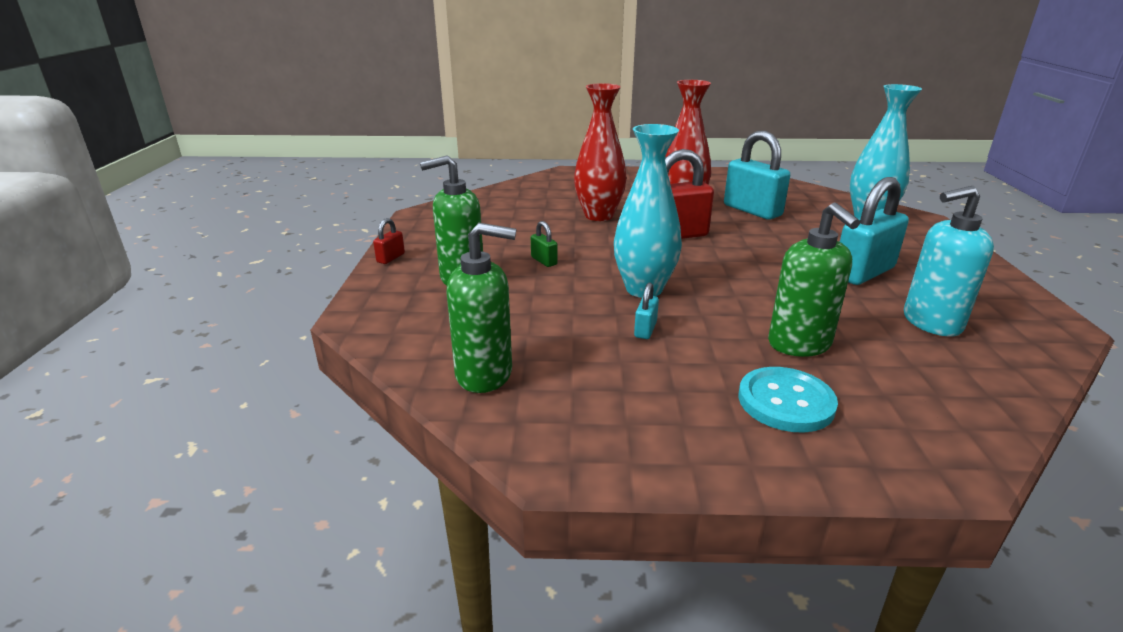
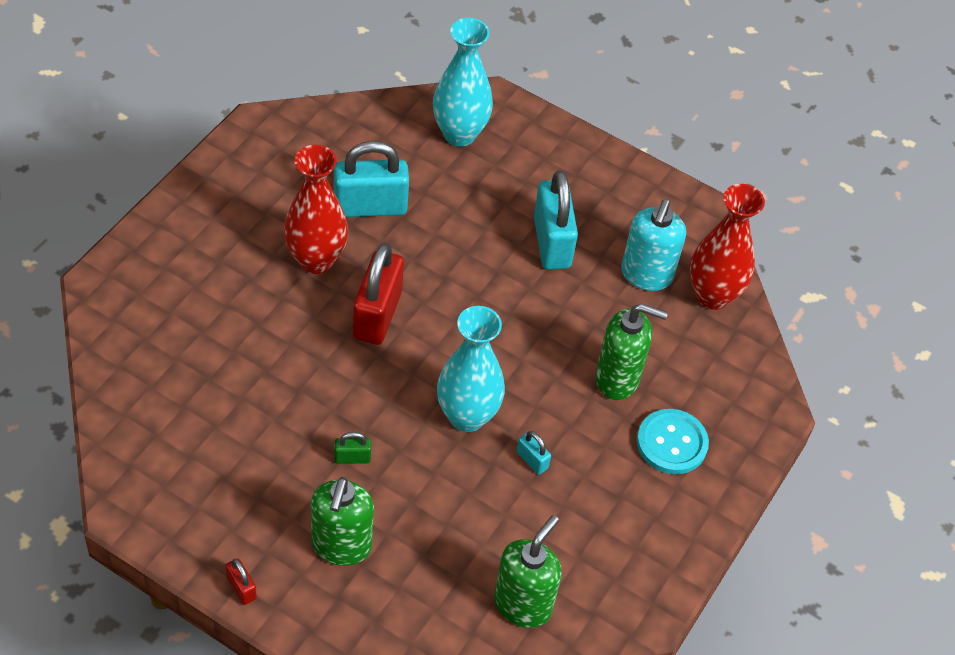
camera: 65 degrees left, 25 degrees up
(599, 216) = (275, 343): red vase -> red vase (712, 295)

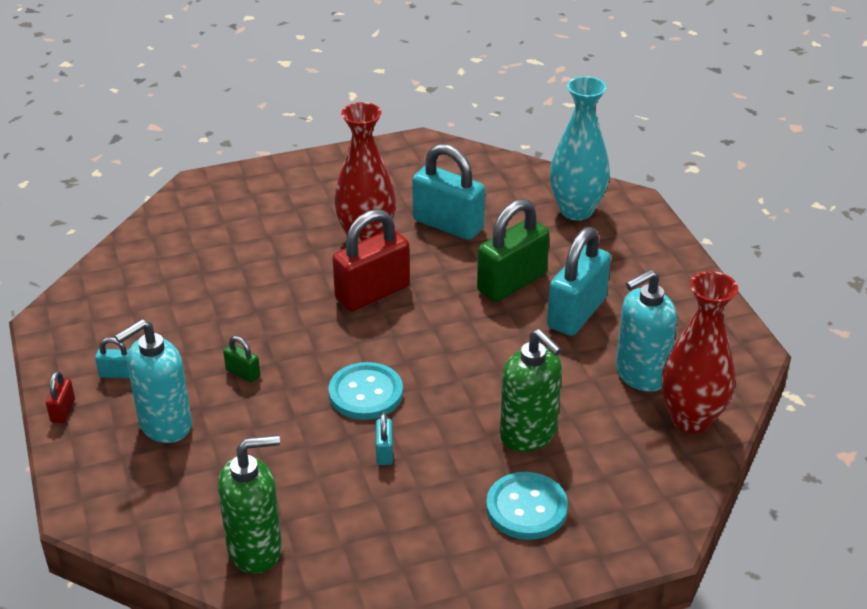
camera: 45 degrees right, 15 degrees down
(249, 524) = (118, 374): none -> turquoise padlock
(341, 546) = (165, 425): green soap dispenser -> turquoise soap dispenser
(467, 416) = (365, 393): turquoise vase -> turquoise button
(477, 240) = (512, 283): none -> green padlock

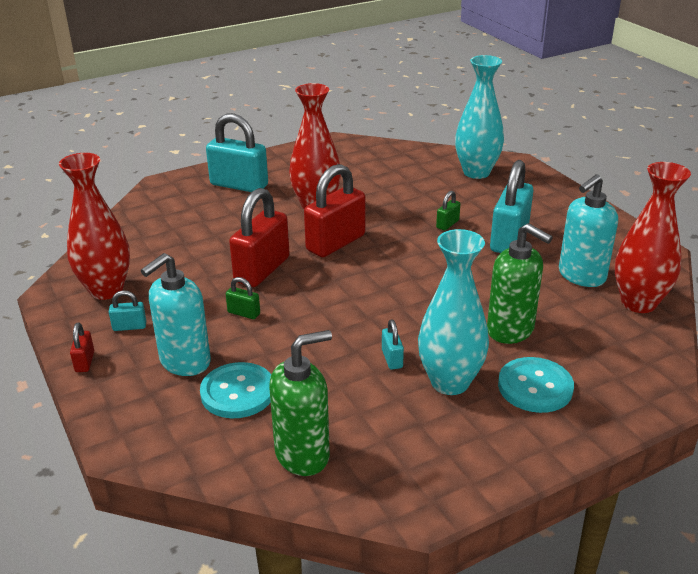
camera: 10 degrees left, 5 degrees down
(104, 324) = (106, 290): none -> red vase
(278, 319) = (262, 270): none -> red padlock
(365, 393) = (358, 316): turquoise button -> turquoise button (238, 392)
(436, 489) = (450, 382): none -> turquoise vase
(448, 225) = (379, 191): turquoise padlock -> turquoise padlock (239, 185)
(512, 283) = (447, 224): green padlock -> green padlock, size x0.45

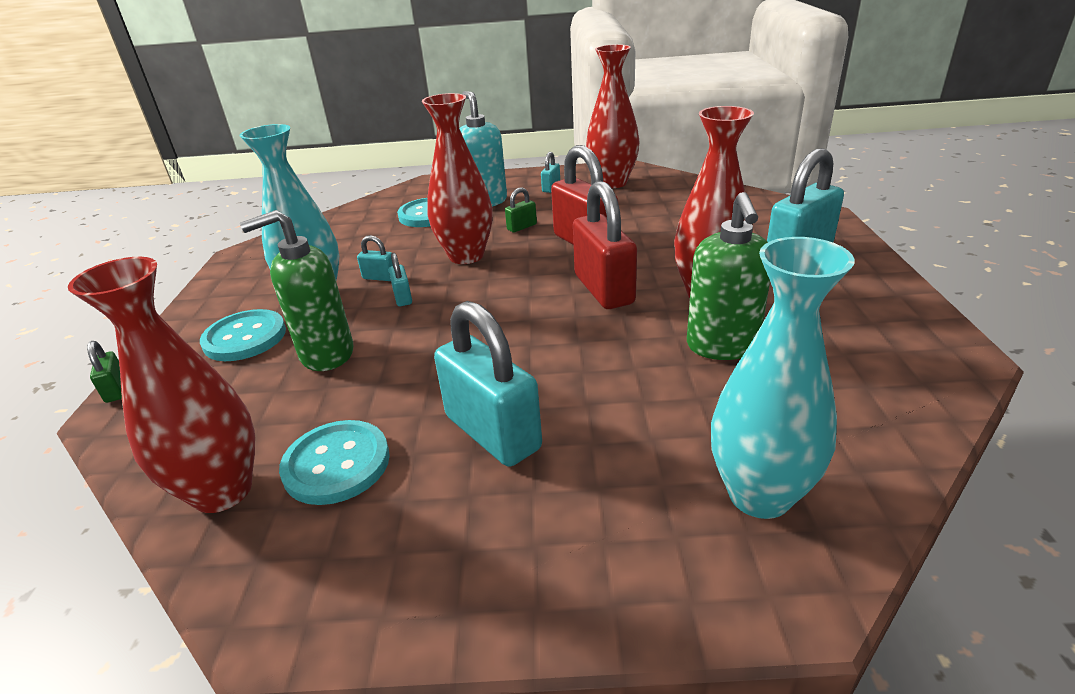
camera: 120 degrees right, 0 degrees up
(85, 362) = (524, 174): red padlock -> none
(303, 454) = (339, 227): green soap dispenser -> green soap dispenser (722, 346)
(321, 324) = (466, 256): none -> red vase
(413, 329) = (403, 297): none -> turquoise padlock
(447, 224) = (583, 386): green padlock -> green padlock (116, 390)
(581, 276) = (336, 464): turquoise soap dispenser -> turquoise button

